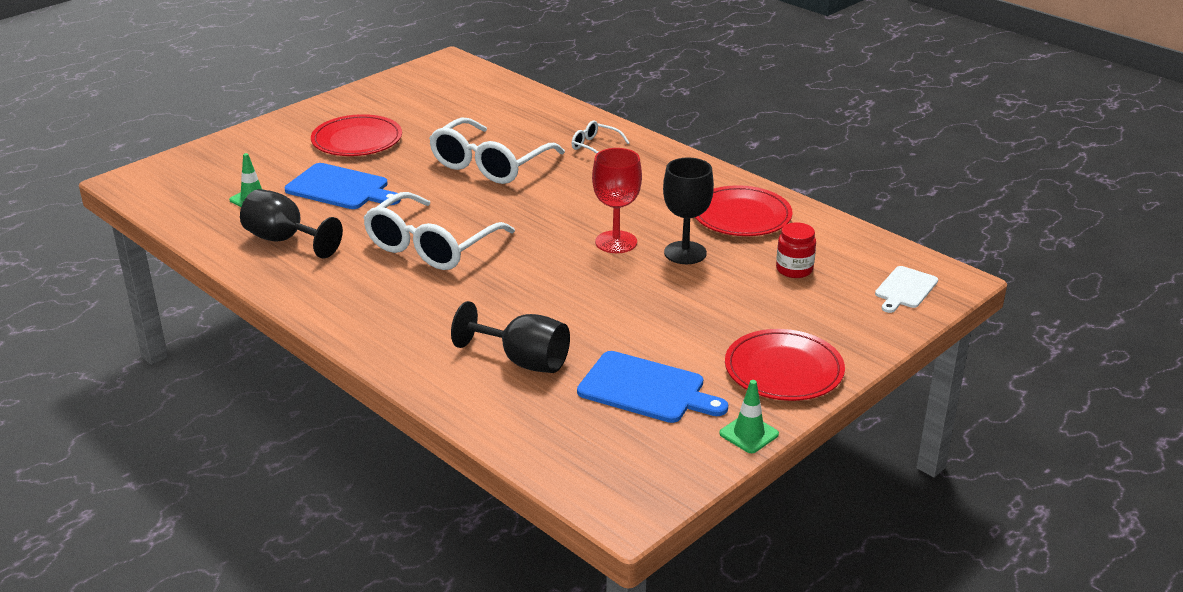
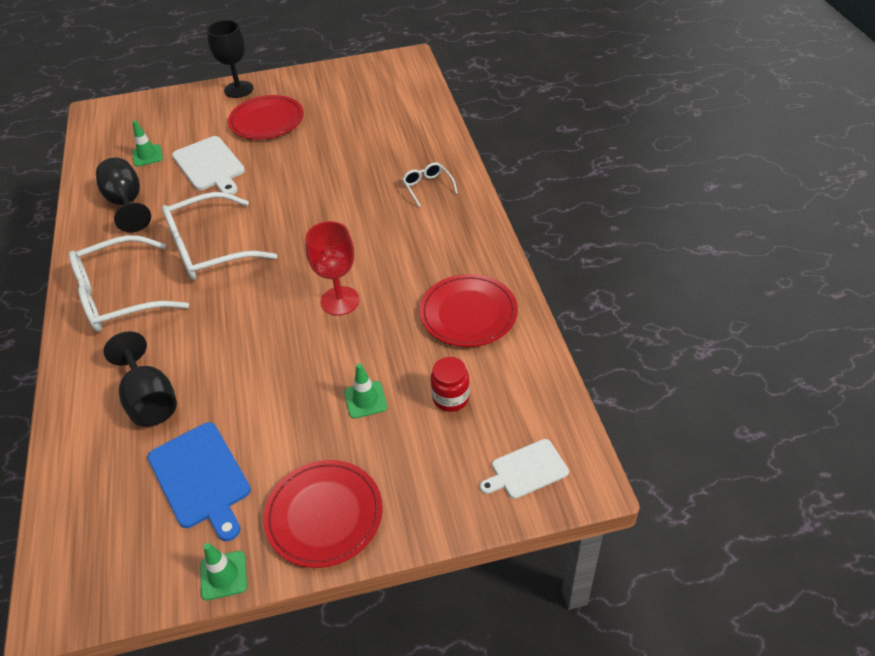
camera: 35 degrees right, 15 degrees up
(340, 188) = (210, 165): blue cutting board -> white cutting board
(489, 165) = (331, 179): white glasses -> white glasses (119, 296)
(685, 253) = (380, 337): black goblet -> black goblet (238, 89)
(725, 294) = (365, 400): none -> green traffic cone

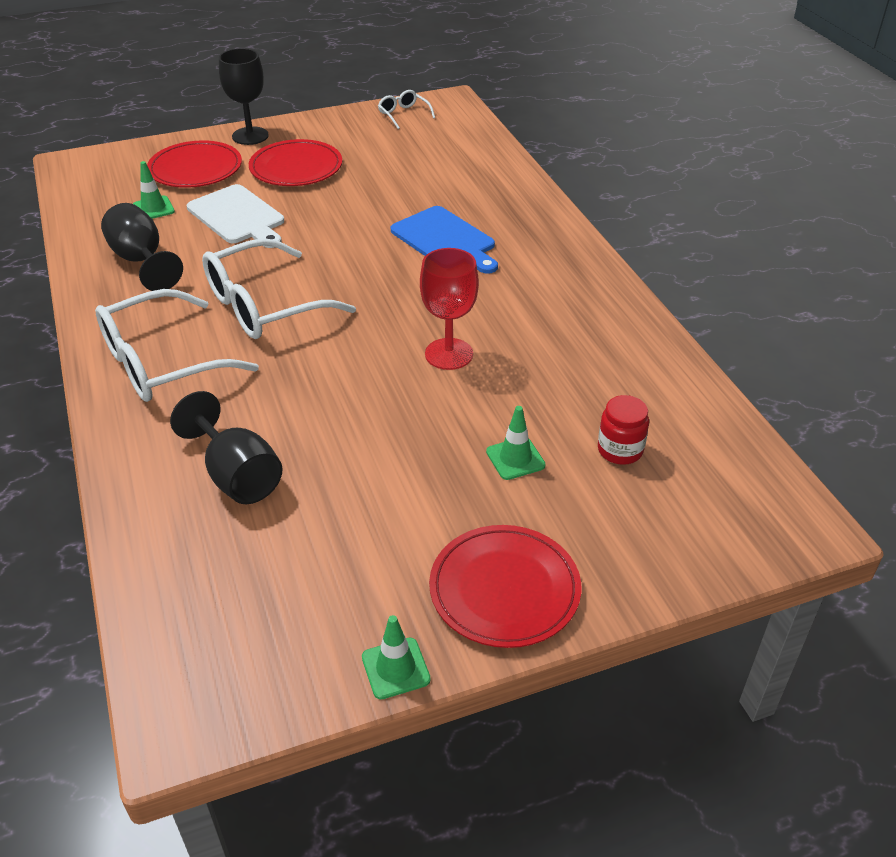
camera: 10 degrees left, 5 degrees down
(201, 478) = (331, 559): blue cutting board -> blue cutting board (445, 240)
(427, 187) = (517, 230): white glasses -> white glasses (403, 114)
(468, 313) = (611, 359): red plate -> red plate (195, 169)
(526, 470) = (738, 521): white cutting board -> none

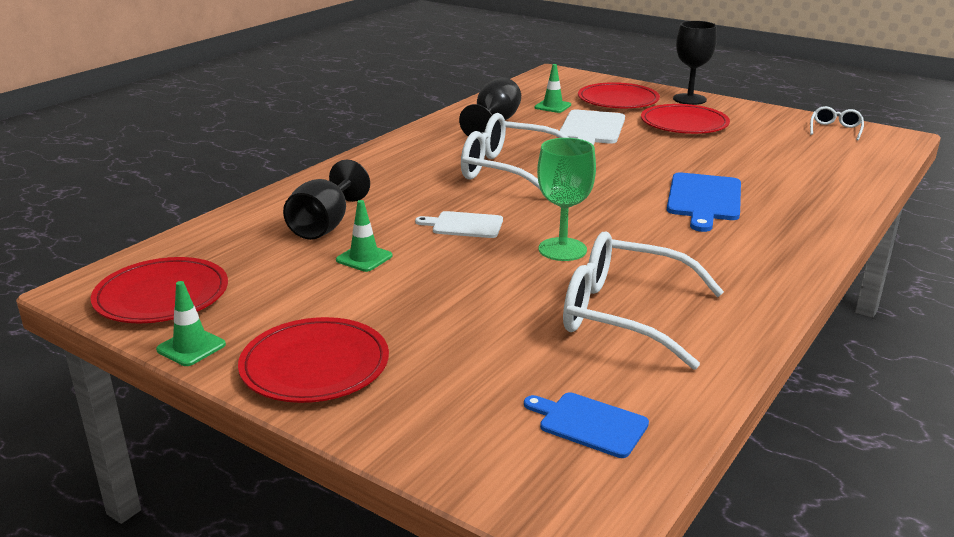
camera: 55 degrees right, 15 degrees down
(161, 363) = (403, 165): white glasses -> white glasses (623, 314)
(263, 659) = (162, 296): none -> red plate
(343, 386) = (464, 225): none -> white cutting board
(449, 354) = (562, 249): red goblet -> green goblet
(515, 458) = (475, 319): green traffic cone -> green traffic cone (364, 258)
(620, 450) = (553, 366): red jar -> none
(705, 470) = (589, 424): none -> blue cutting board

